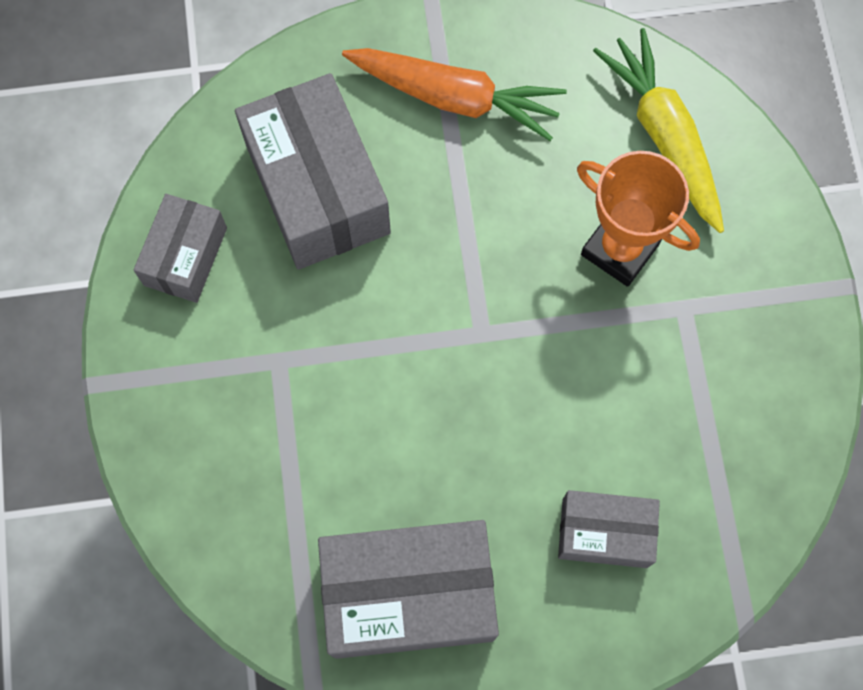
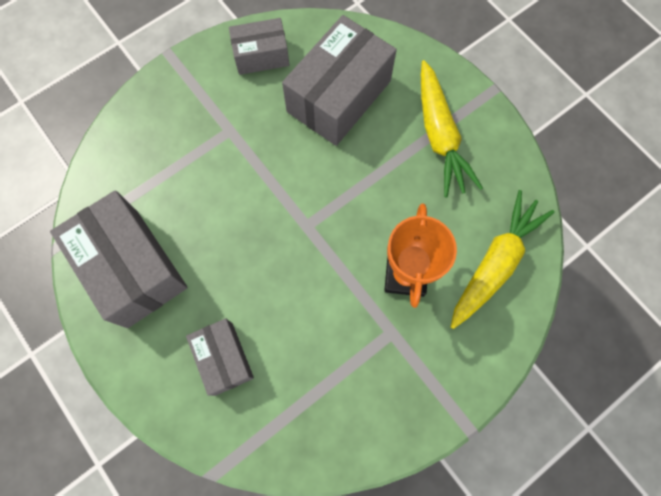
camera: 60 degrees right, 0 degrees up
(454, 97) = (439, 135): orange carrot -> yellow carrot

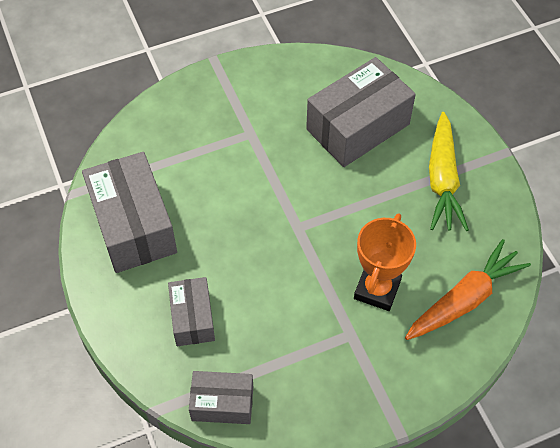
camera: 15 degrees right, 15 degrees down
(261, 55) = (296, 78): grey box -> grey box (222, 403)
(494, 263) = (464, 299): yellow carrot -> orange carrot

